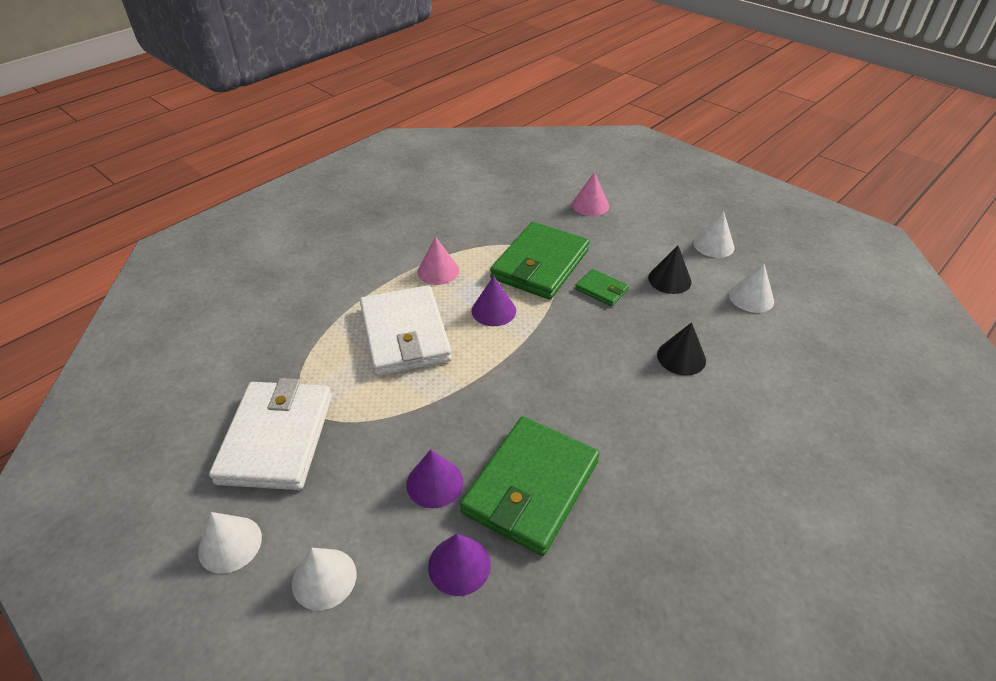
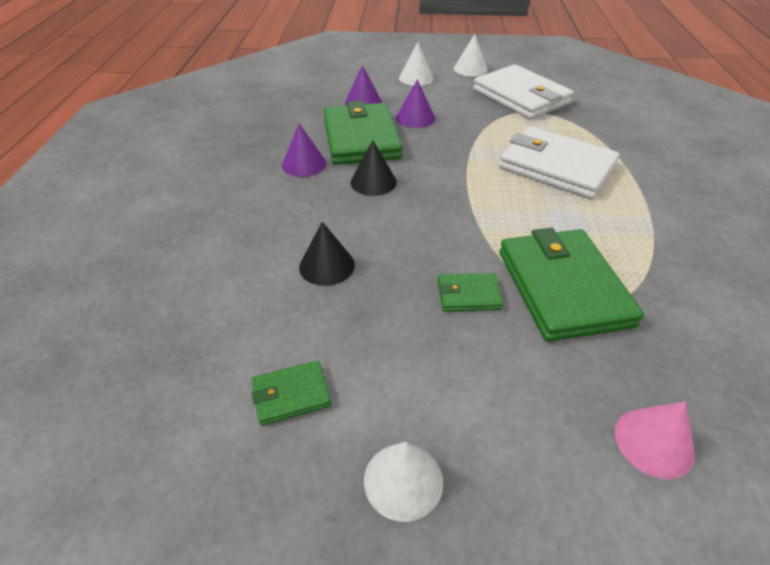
camera: 140 degrees right, 0 degrees up
(438, 271) = (628, 223): pink cone -> none
(493, 310) = (529, 217): purple cone -> purple cone (304, 164)
(669, 279) = (411, 359): black cone -> black cone (373, 182)
(751, 297) = (291, 395): white cone -> green wallet

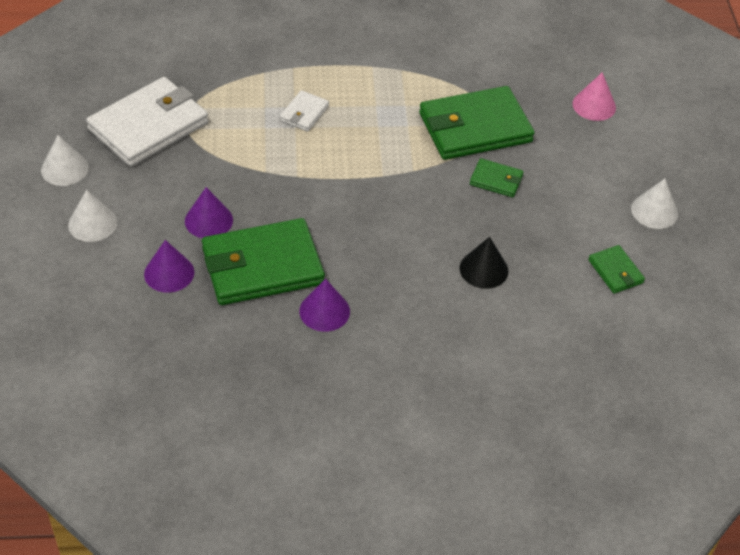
camera: 100 degrees left, 5 degrees up
(373, 182) = (350, 248): black cone -> none
(468, 295) = (496, 180): green wallet -> green wallet turned 60 degrees counterclockwise
(556, 167) = (304, 113): white wallet -> white wallet, size x0.46

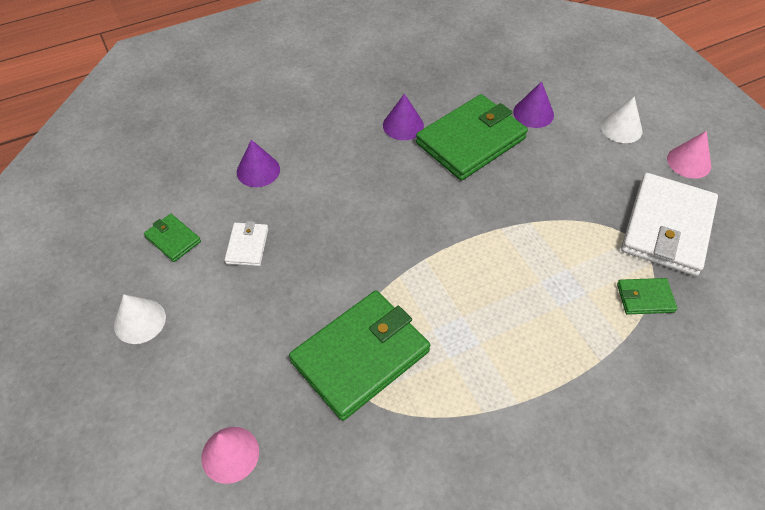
camera: 160 degrees right, 5 degrees up
(64, 168) = (689, 162): white cone -> pink cone
(208, 220) = (540, 161): purple cone -> purple cone (258, 170)
(304, 113) = (543, 301): white wallet -> white wallet (247, 246)
(483, 269) = (293, 200): black cone -> none
(496, 180) = (313, 296): green wallet -> green wallet (645, 298)

